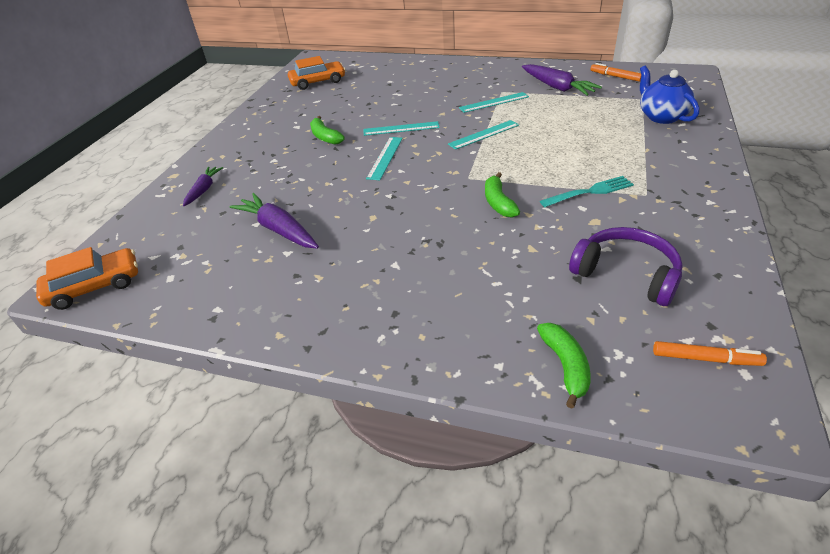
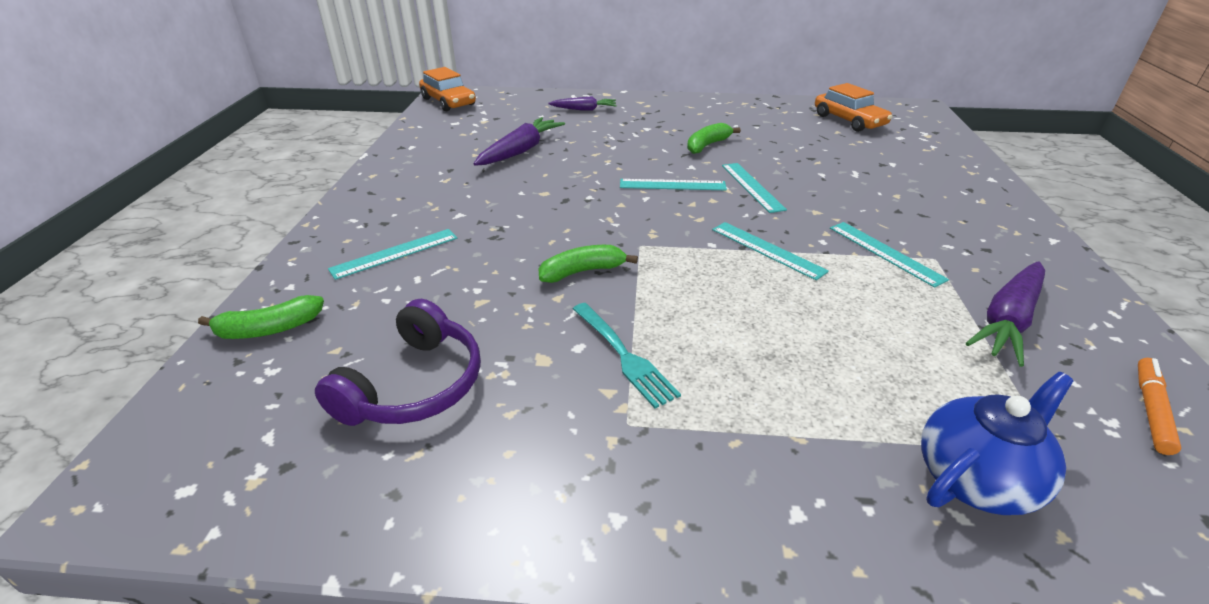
camera: 75 degrees right, 5 degrees down
(454, 300) = (395, 253): none -> turquoise ruler
(705, 358) = (228, 450): orange marker -> none

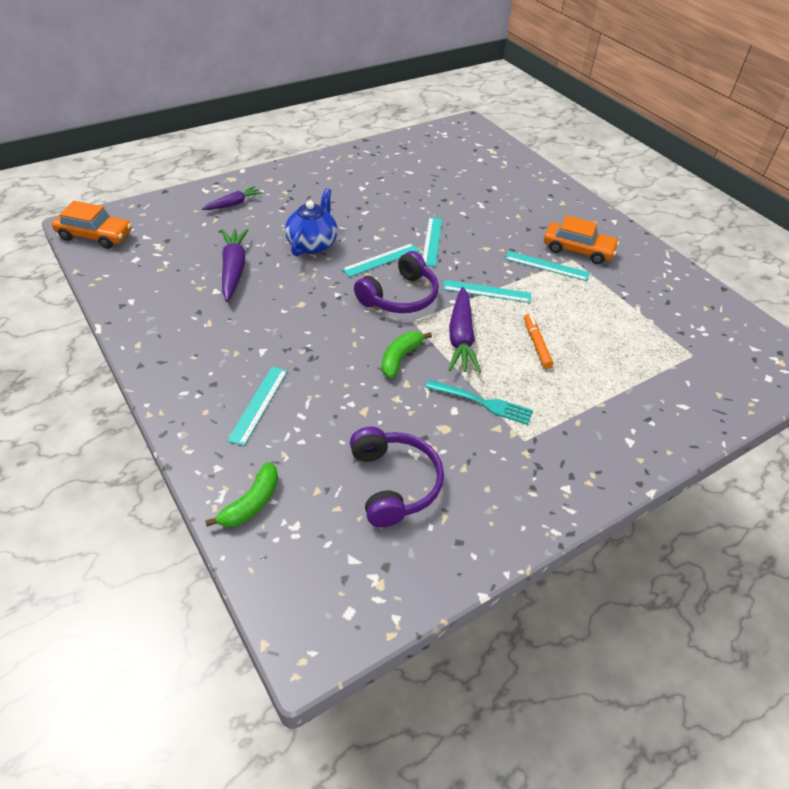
camera: 40 degrees left, 10 degrees up
(653, 220) = (400, 296): none -> purple headphones
(707, 145) = (367, 211): green banana -> none
(752, 186) = (432, 241): turquoise ruler -> turquoise ruler turned 60 degrees clockwise
(849, 120) = (437, 152): orange car -> orange car (577, 250)
(975, 479) = (676, 385): blue teapot -> blue teapot (312, 244)
(1007, 320) = (631, 288): purple carrot -> purple carrot (461, 338)
(1150, 410) = (710, 314): orange marker -> orange marker (536, 344)

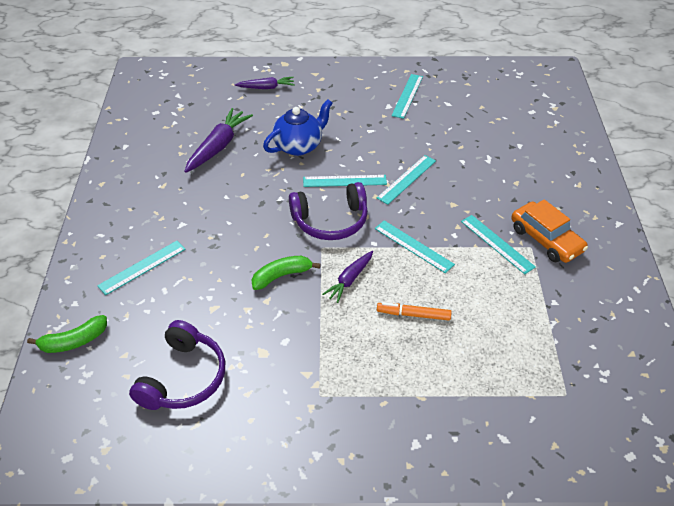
camera: 35 degrees right, 0 degrees up
(95, 236) = (143, 82): orange car -> none
(370, 175) = (407, 96): none -> turquoise ruler
(461, 338) = (349, 280): purple carrot -> purple carrot, size x0.62
(482, 402) = (314, 345): turquoise fork -> none
(536, 344) = (413, 315): orange marker -> orange marker turned 105 degrees counterclockwise

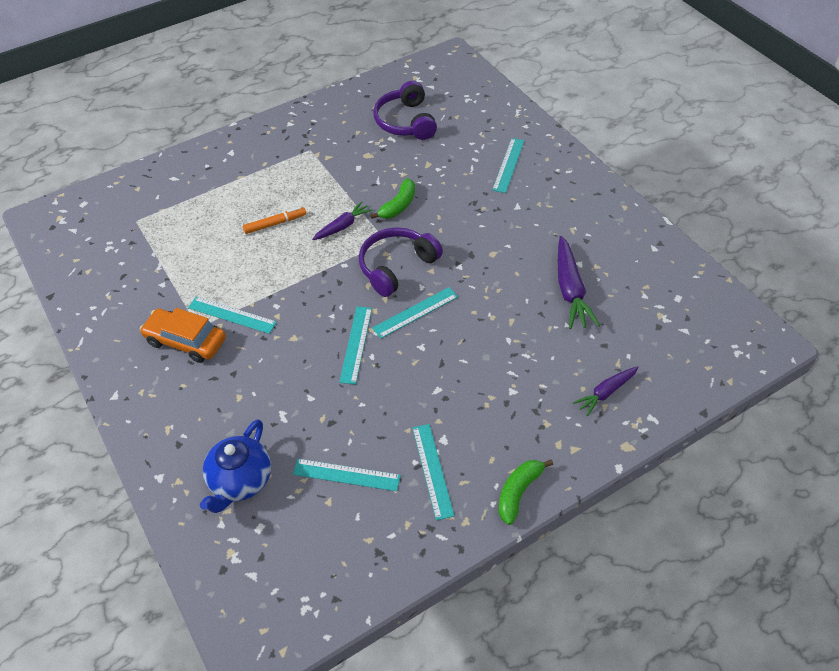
camera: 150 degrees right, 5 degrees up
(74, 341) = (497, 108): green banana -> green banana (518, 492)
(299, 146) = (494, 330): blue teapot -> blue teapot (240, 481)
(349, 280) = (342, 226): purple carrot -> purple carrot turned 45 degrees clockwise
(413, 246) = (307, 278): turquoise ruler -> turquoise ruler (346, 475)

